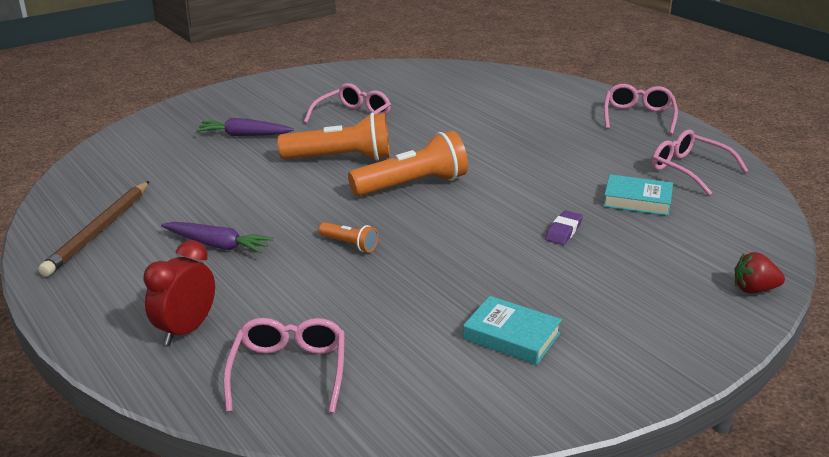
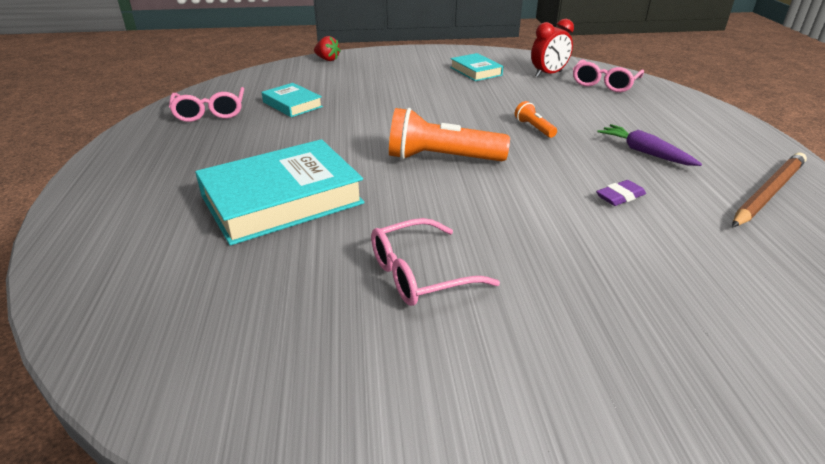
camera: 150 degrees left, 5 degrees up
(186, 330) = (666, 110): red clock -> red clock (548, 74)
(244, 135) = (598, 290): purple carrot -> none
(341, 158) = (487, 207): orange flashlight -> none
(489, 128) = (282, 200): none -> turquoise book
(563, 231) = (375, 101): purple eraser -> purple eraser (620, 196)
(638, 117) = (120, 166): pink glasses -> none

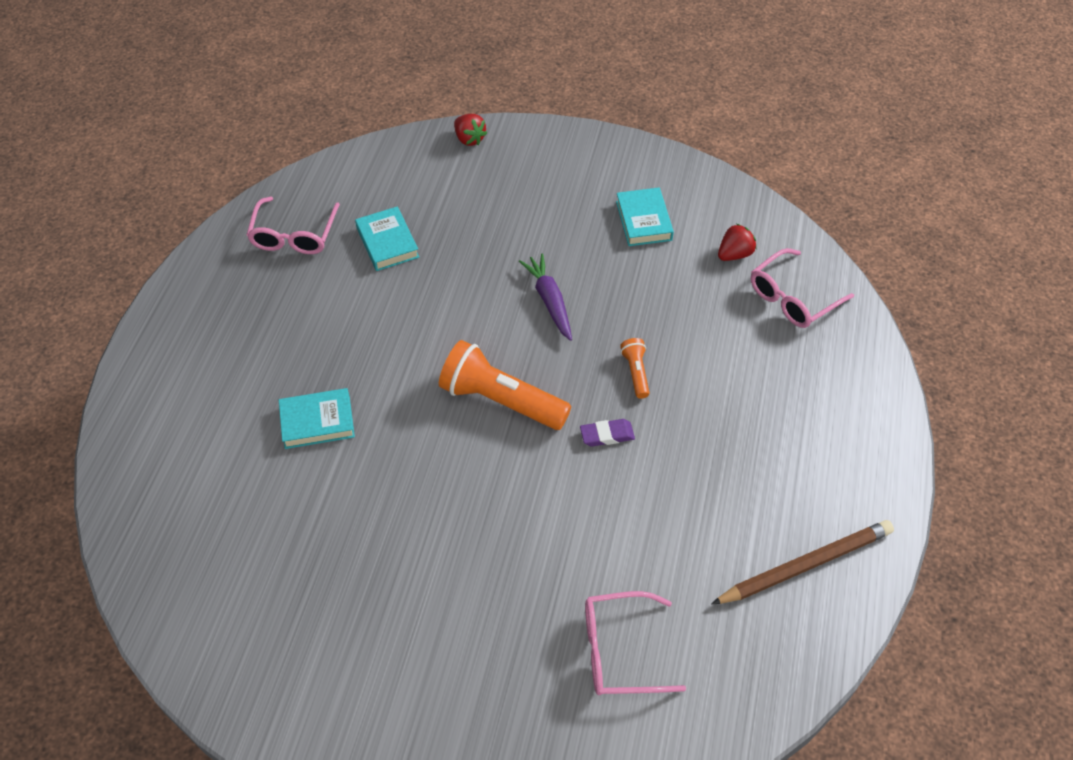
camera: 20 degrees right, 20 degrees up
(282, 200) = (317, 422): turquoise book -> turquoise book, size x0.51
(419, 274) = (394, 564): pink glasses -> pink glasses (619, 651)
(548, 74) = (734, 254): red clock -> red strawberry
(620, 196) = (644, 521): purple eraser -> purple eraser (607, 435)
(645, 152) = (729, 457): purple carrot -> purple carrot (549, 301)

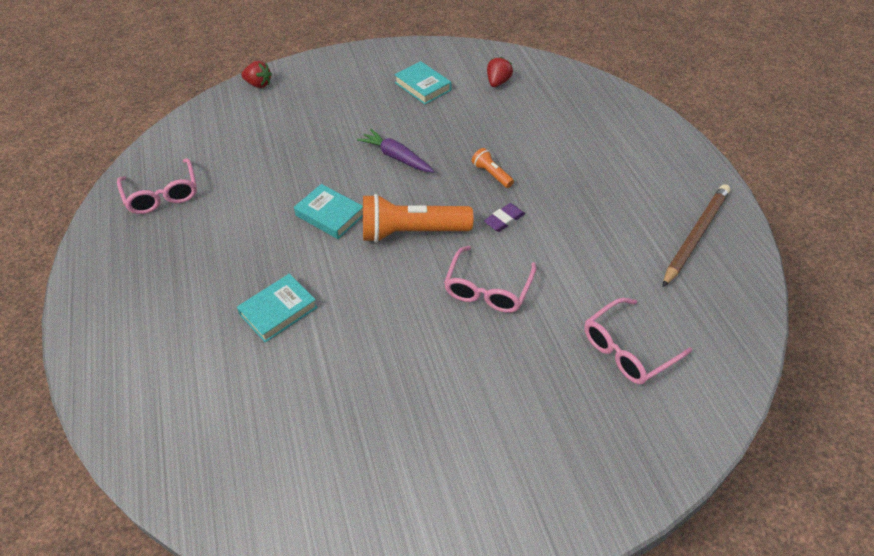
camera: 30 degrees left, 5 degrees down
(387, 242) = (244, 170): turquoise book -> turquoise book (330, 215)
(792, 298) = (554, 92): pink glasses -> pink glasses (488, 289)

